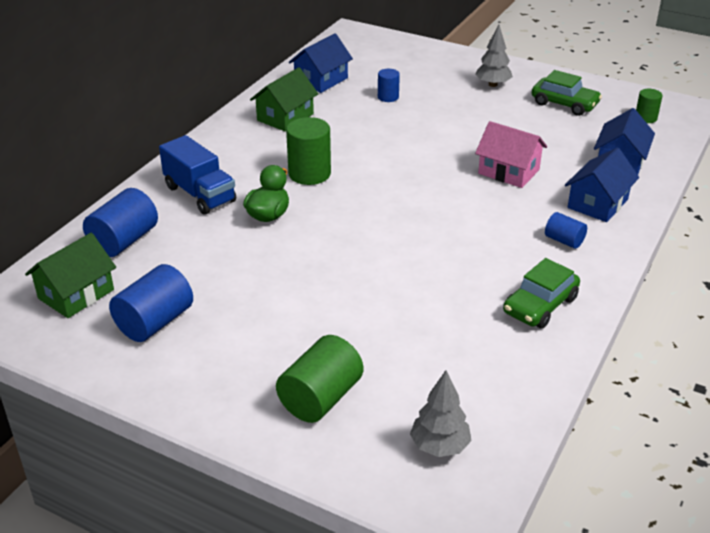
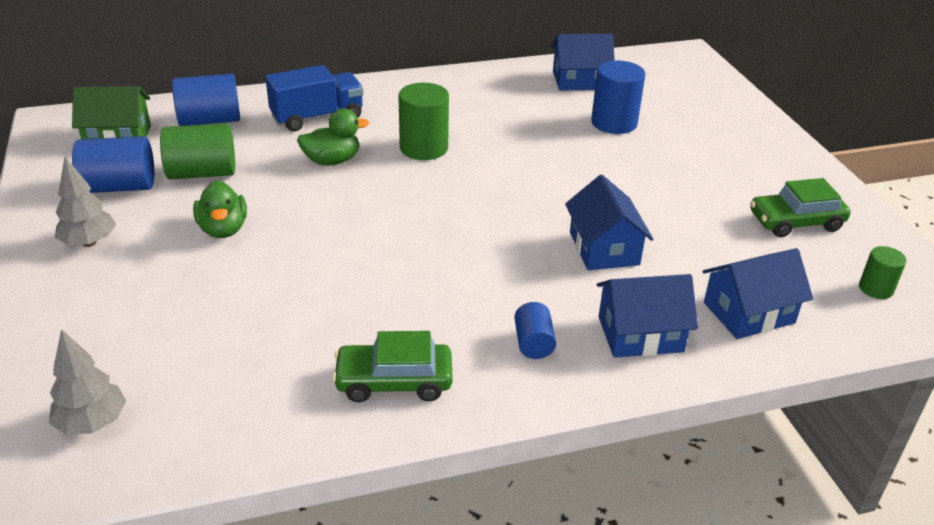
camera: 45 degrees right, 0 degrees up
(200, 194) = (317, 117): blue truck -> blue truck turned 120 degrees counterclockwise
(285, 117) = (491, 95): green house -> none
(287, 298) = (223, 229): none -> green duck
(320, 398) = (99, 317): green cylinder -> green cylinder (202, 173)
(388, 97) = (614, 123): blue cylinder -> blue cylinder, size x1.76
(492, 84) = (746, 164): grey tree -> grey tree (89, 242)
(508, 171) = (604, 248): pink house -> blue house
(564, 104) = (795, 222): green car -> green car turned 90 degrees clockwise

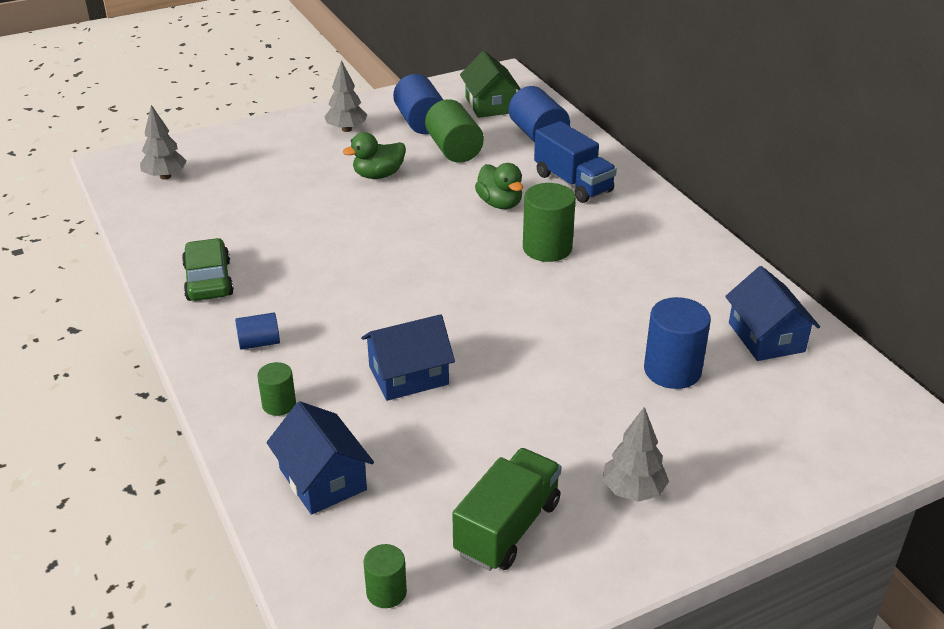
camera: 80 degrees right, 0 degrees up
(640, 334) = (279, 404): blue house -> green cylinder
(750, 163) = (633, 491): none -> grey tree
(795, 222) = (507, 528): green car -> green truck

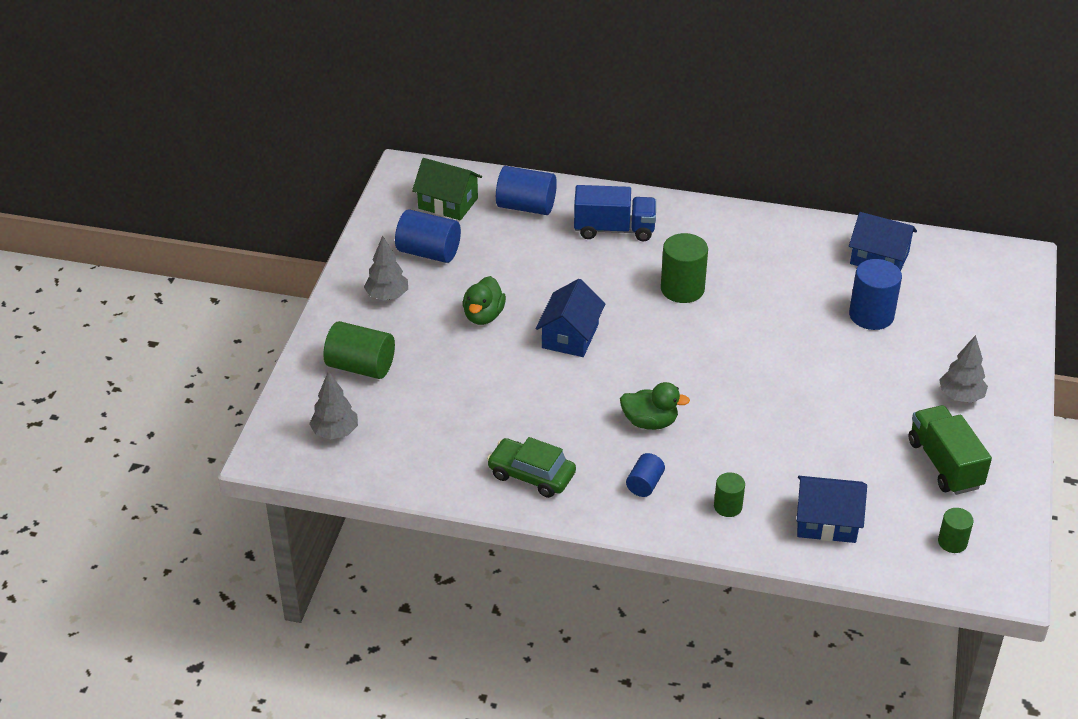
camera: 50 degrees left, 5 degrees up
(408, 375) = (758, 430): blue house -> blue house (570, 336)
(454, 150) = (494, 258): green cylinder -> green cylinder (361, 366)
(500, 203) = (599, 278): green duck -> green duck (650, 422)

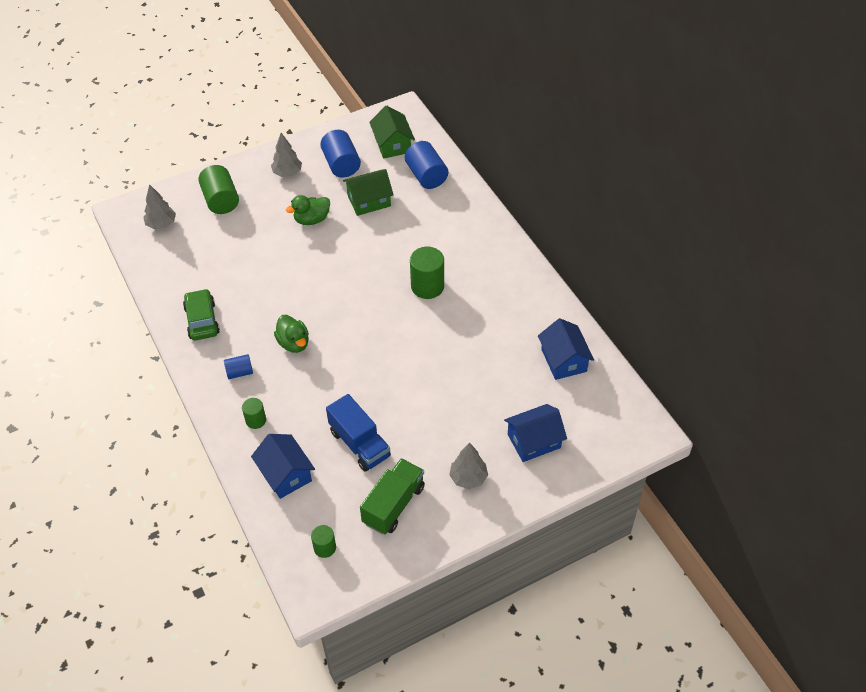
camera: 50 degrees right, 10 degrees up
(510, 263) = (369, 201): none -> green house
(570, 336) = (332, 264): blue house -> blue house (534, 441)
(614, 229) = (448, 224): blue truck -> blue truck (359, 444)
(871, 315) = (501, 388): blue cylinder -> none

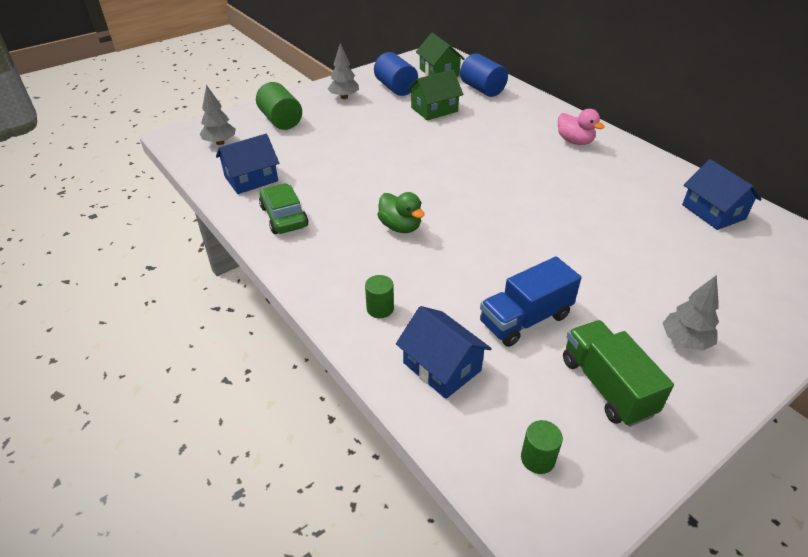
camera: 10 degrees left, 10 degrees down
(240, 372) = (344, 261): blue cylinder -> none
(312, 219) = (381, 127): green duck -> none
(359, 444) = (525, 319): blue truck -> blue truck turned 105 degrees clockwise
(393, 505) = (606, 386): green truck -> green truck turned 45 degrees counterclockwise
(427, 286) = (527, 165): green cylinder -> none
(484, 260) = (574, 141): none -> pink duck
(534, 441) = (736, 291): blue house -> blue house (251, 179)

